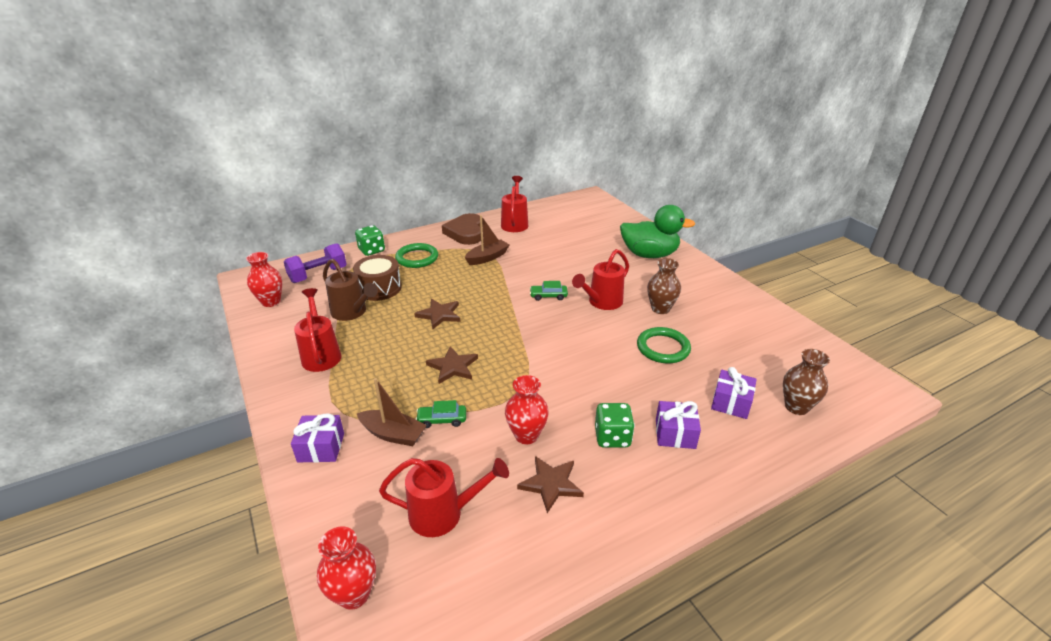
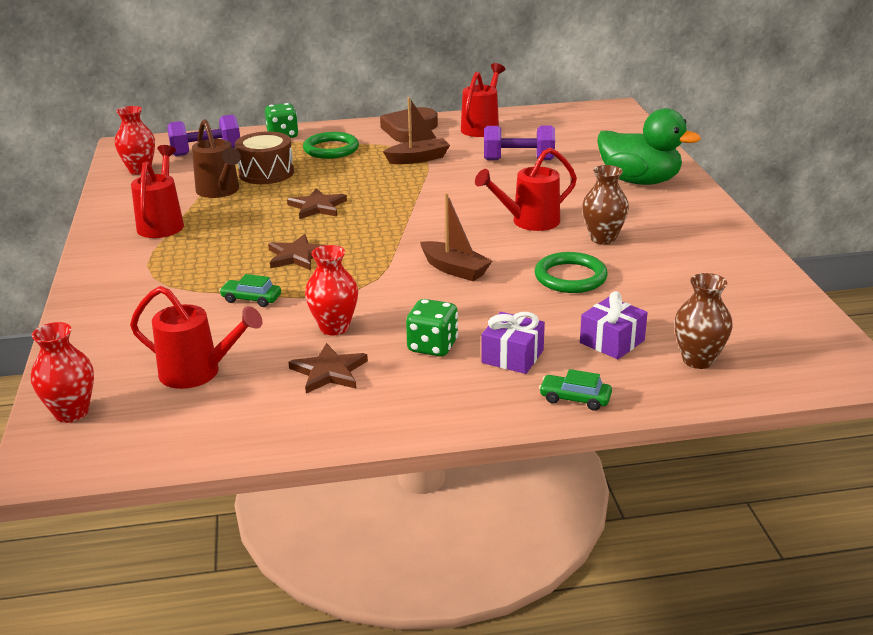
camera: 20 degrees right, 5 degrees down
(321, 447) = (112, 300): purple gift -> none
(393, 434) = (191, 302): brown boat -> brown boat (454, 269)
(548, 296) = (465, 206): green car -> green car (575, 399)
(558, 248) = (518, 160): none -> purple dumbbell

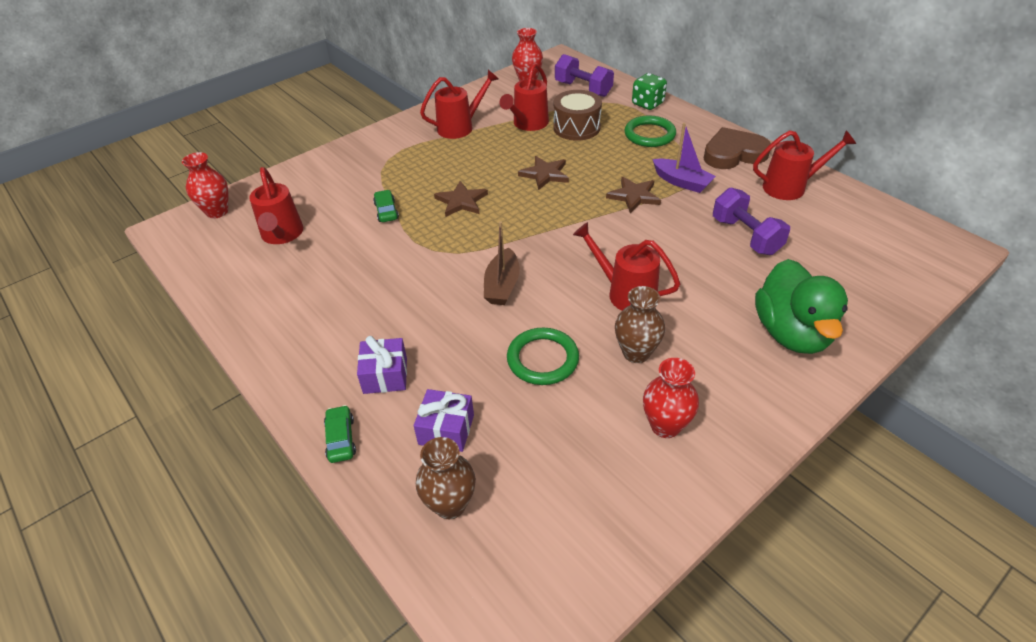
camera: 60 degrees right, 15 degrees up
(220, 191) = (528, 124): brown watering can -> red watering can
(329, 372) = (312, 289): brown star -> brown star (634, 196)
(334, 327) = (372, 265): red vase -> red vase (665, 426)
(418, 159) = (682, 182): brown boat -> purple boat
(432, 346) = (375, 325): green dice -> none

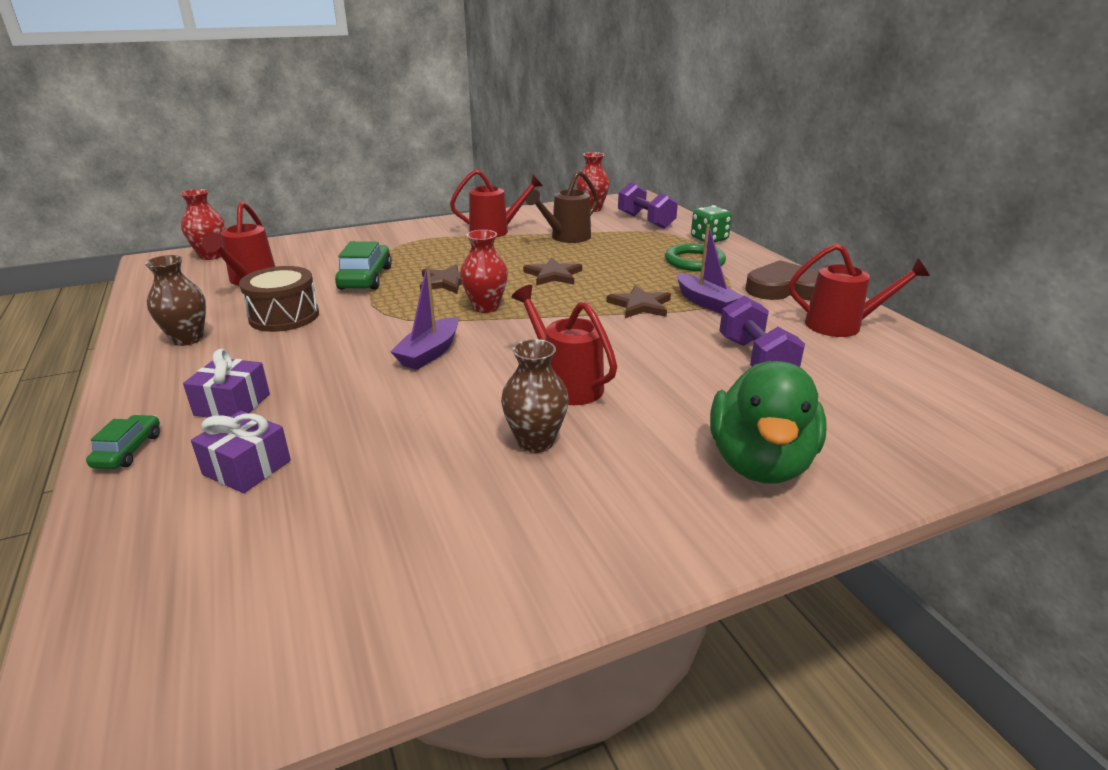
camera: 15 degrees right, 15 degrees down
(386, 211) = (365, 278): green car -> green car, size x1.74
(450, 504) = (177, 544): brown vase -> brown vase (187, 339)
(502, 285) = (429, 353): brown boat -> purple boat
(528, 124) = (566, 238): red watering can -> brown watering can
(542, 359) = (417, 425): green ring -> none
(576, 127) = (616, 246): brown drum -> brown drum (284, 316)
(665, 426) = (515, 525): red vase -> red vase (485, 307)

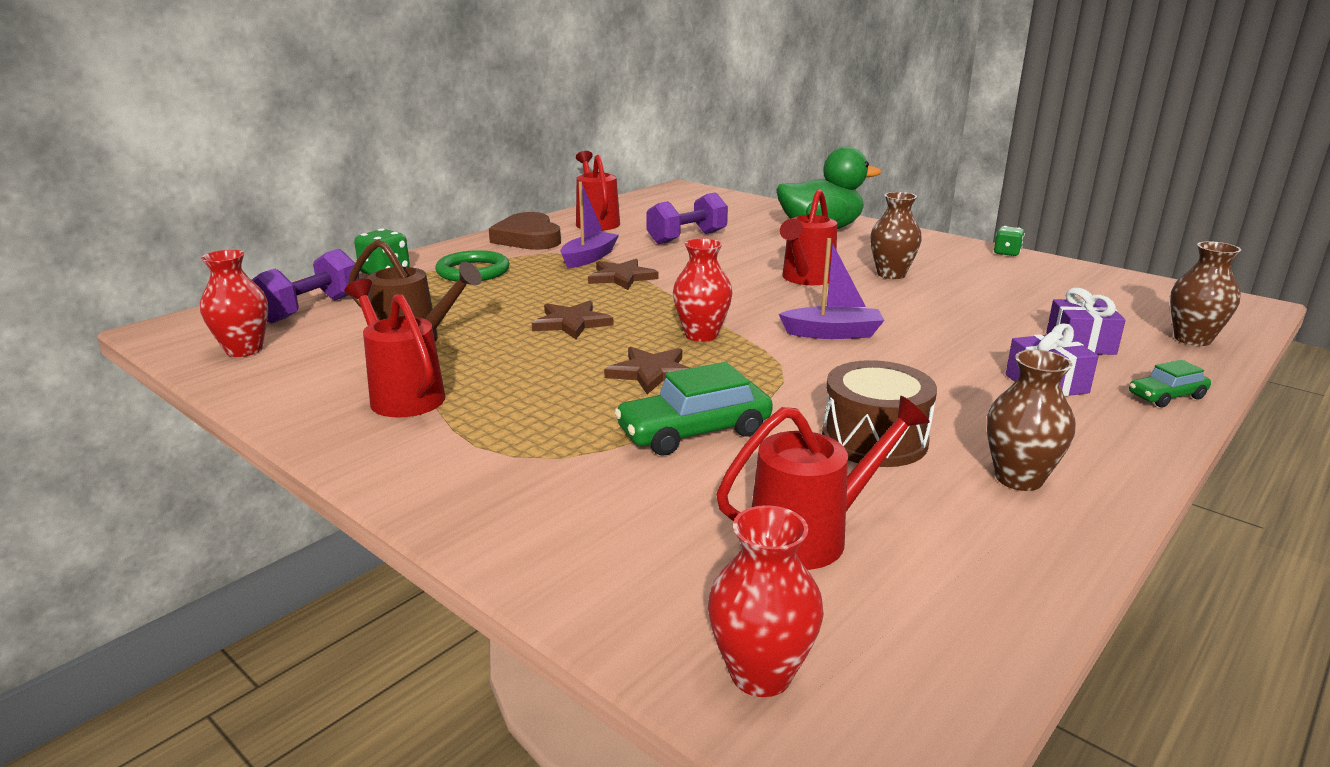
camera: 115 degrees left, 5 degrees down
(134, 562) = (1192, 339): none -> brown vase
(536, 605) = (1006, 253): none -> green dice

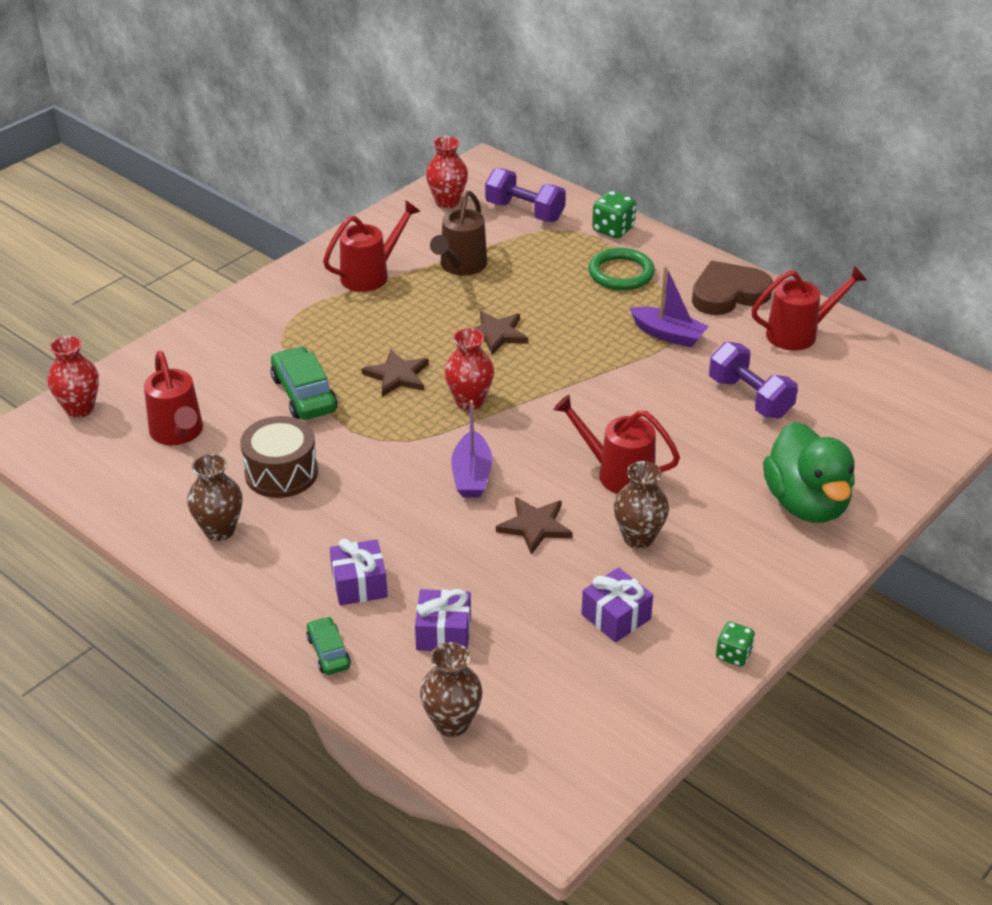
camera: 90 degrees right, 15 degrees up
(621, 277) = (612, 356): brown star -> brown star (535, 526)
(997, 283) = (616, 617): none -> purple gift

